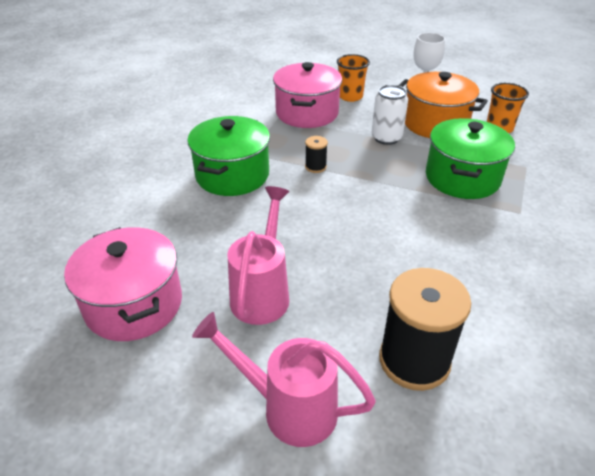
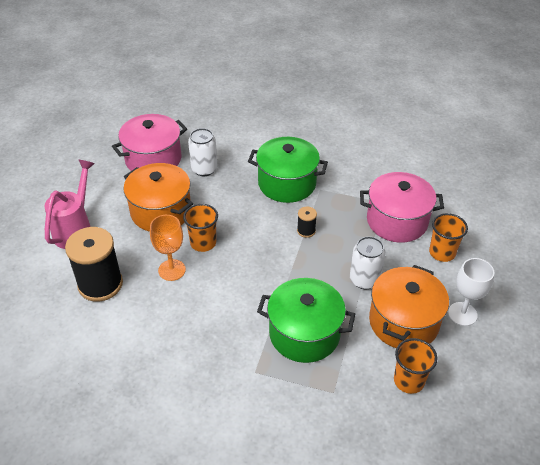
camera: 85 degrees right, 5 degrees up
(180, 245) = (204, 169): none -> white can
(262, 292) = (161, 211): pink watering can -> orange pot
(331, 248) = (203, 243): none -> orange cup
(380, 279) = (172, 270): none -> orange goblet

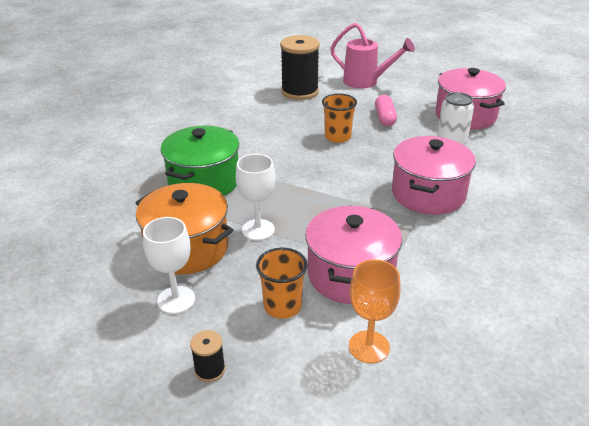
camera: 100 degrees right, 10 degrees down
(161, 211) = (385, 118): orange pot -> pink capsule
(172, 270) = (306, 121): orange goblet -> orange goblet (369, 347)
(287, 183) = (428, 194): green pot -> pink pot
(306, 231) = (344, 199): black spool -> black spool (210, 370)
(364, 280) = (258, 230): white can -> white goblet
(409, 381) = (115, 237): orange cup -> none

